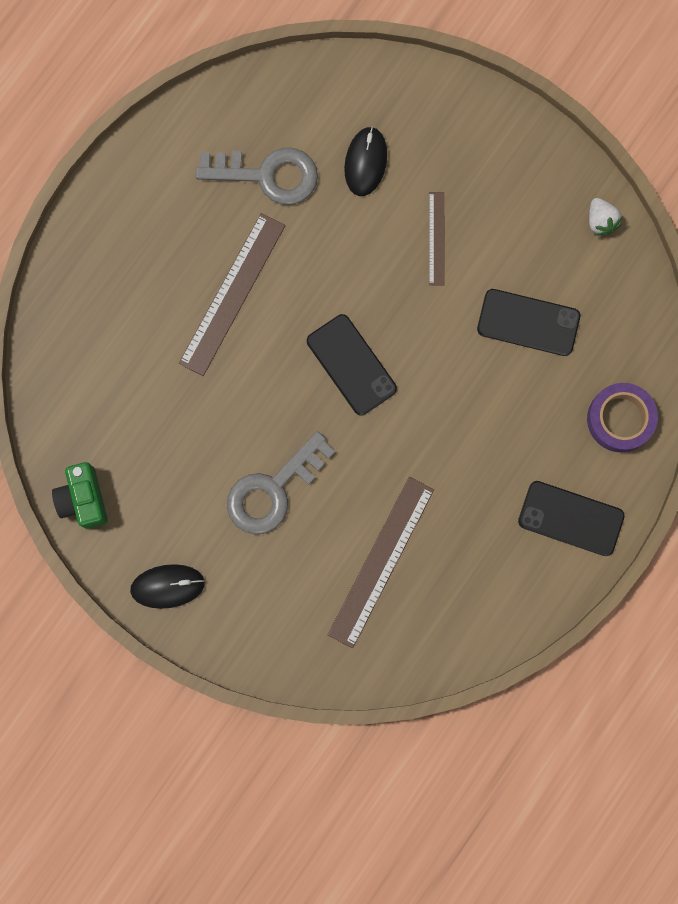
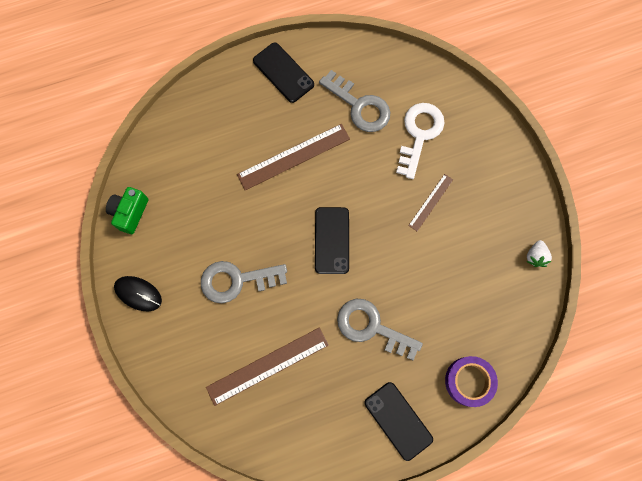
camera: 35 degrees right, 5 degrees down
(365, 162) = (419, 134): black mouse -> white key
(469, 434) = (371, 327): none -> grey key
(528, 322) = (452, 286): black phone -> black phone (283, 73)

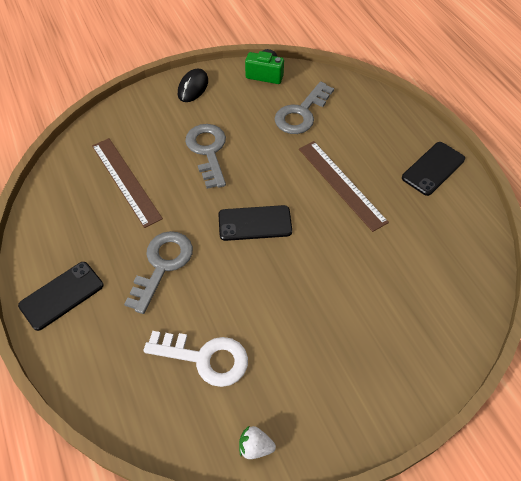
camera: 85 degrees right, 20 degrees down
(359, 106) = (414, 238): grey key -> grey key (301, 113)
(419, 134) = (394, 301): white key -> white key (205, 358)
(431, 202) = (311, 317): brown ruler -> none
(469, 381) = (98, 367): purple tape -> none

